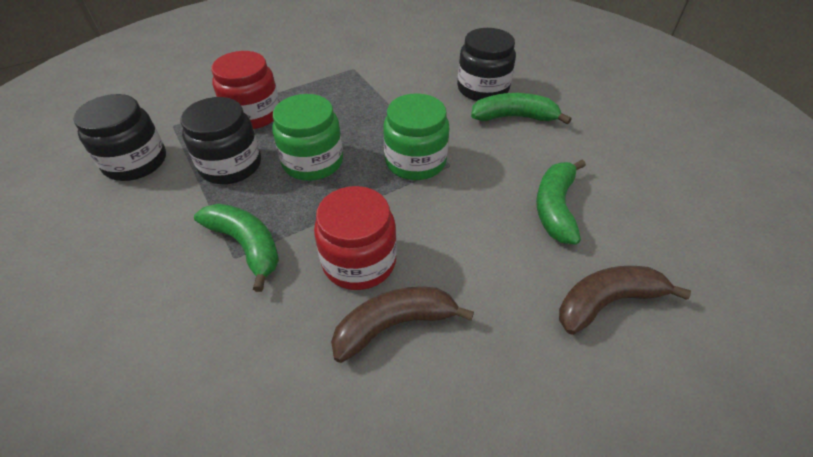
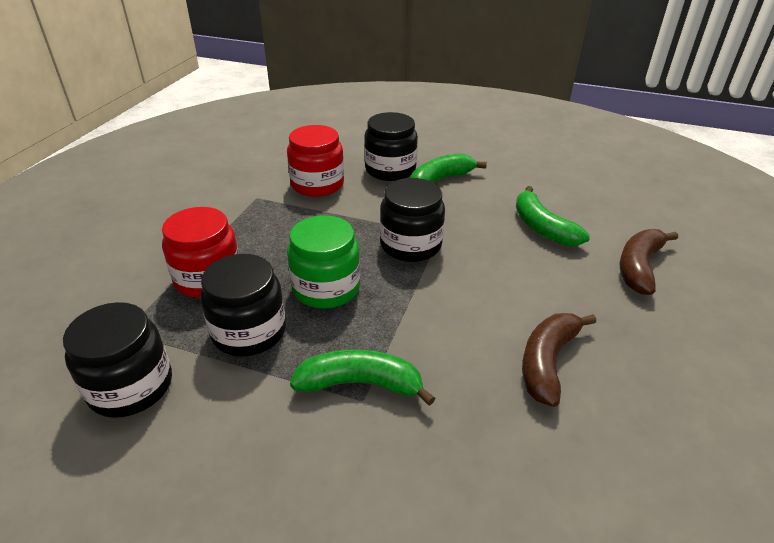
camera: 40 degrees left, 10 degrees down
(359, 261) = (467, 337): red jar -> red jar (317, 184)
(415, 161) = (410, 245): green jar -> black jar

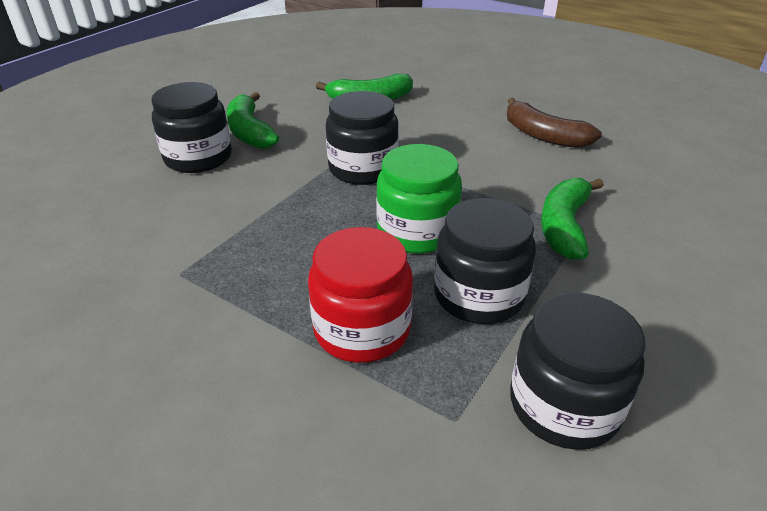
camera: 75 degrees left, 0 degrees up
(317, 184) = (187, 215): red jar -> none
(639, 267) = (442, 77): brown banana -> none

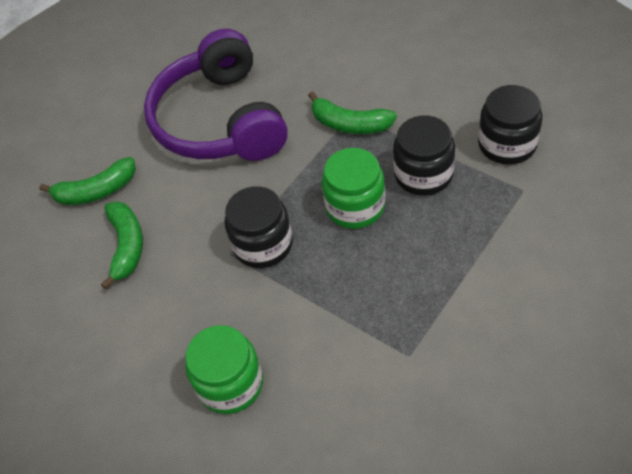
camera: 80 degrees left, 15 degrees up
(198, 157) = (230, 384): black jar -> green jar
(250, 132) = (182, 346): green banana -> green banana (96, 191)
(362, 329) = (459, 235): red jar -> none
(544, 136) = (220, 120): brown banana -> purple headphones

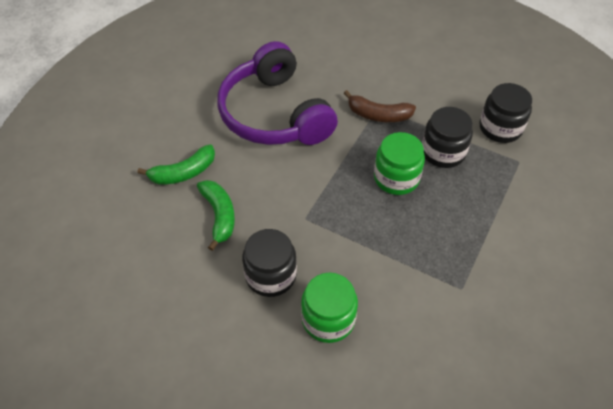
camera: 15 degrees left, 0 degrees up
(263, 244) = (330, 210): black jar -> black jar (270, 275)
(350, 124) = (378, 115): green banana -> brown banana

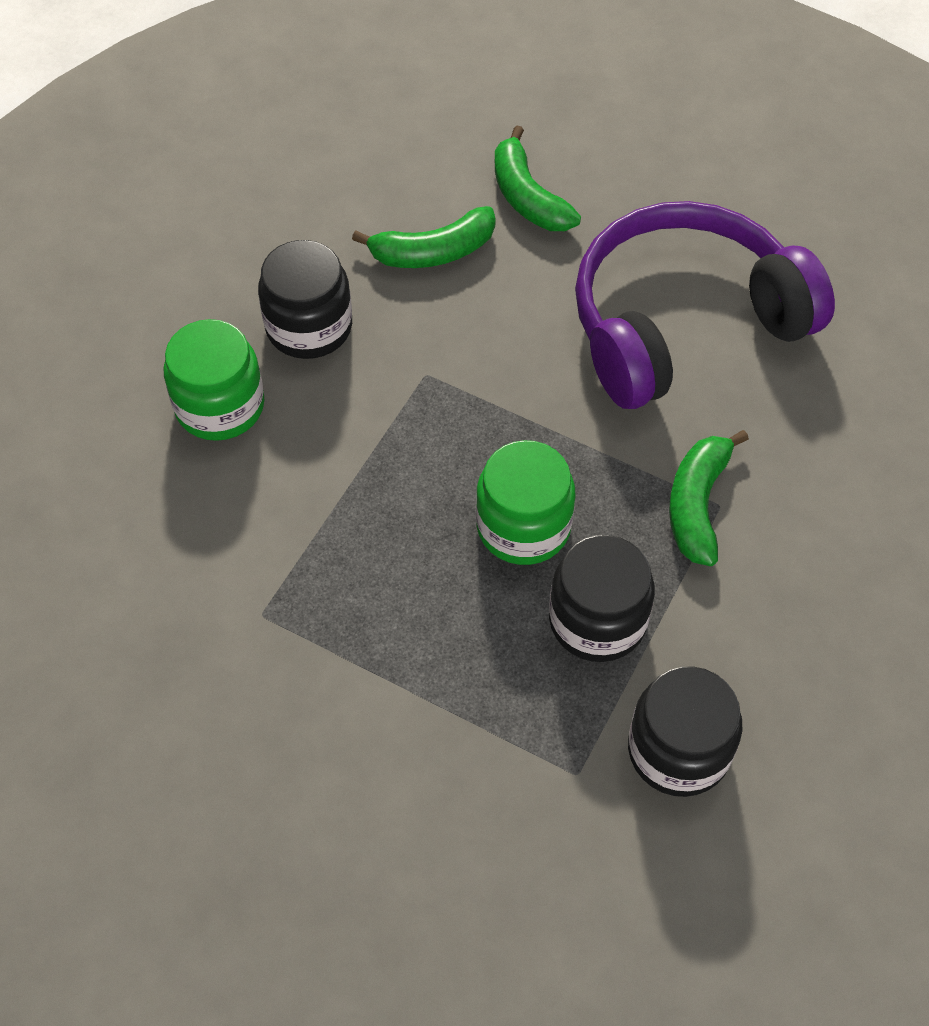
camera: 90 degrees right, 5 degrees up
(378, 115) = (697, 504): brown banana -> green banana

